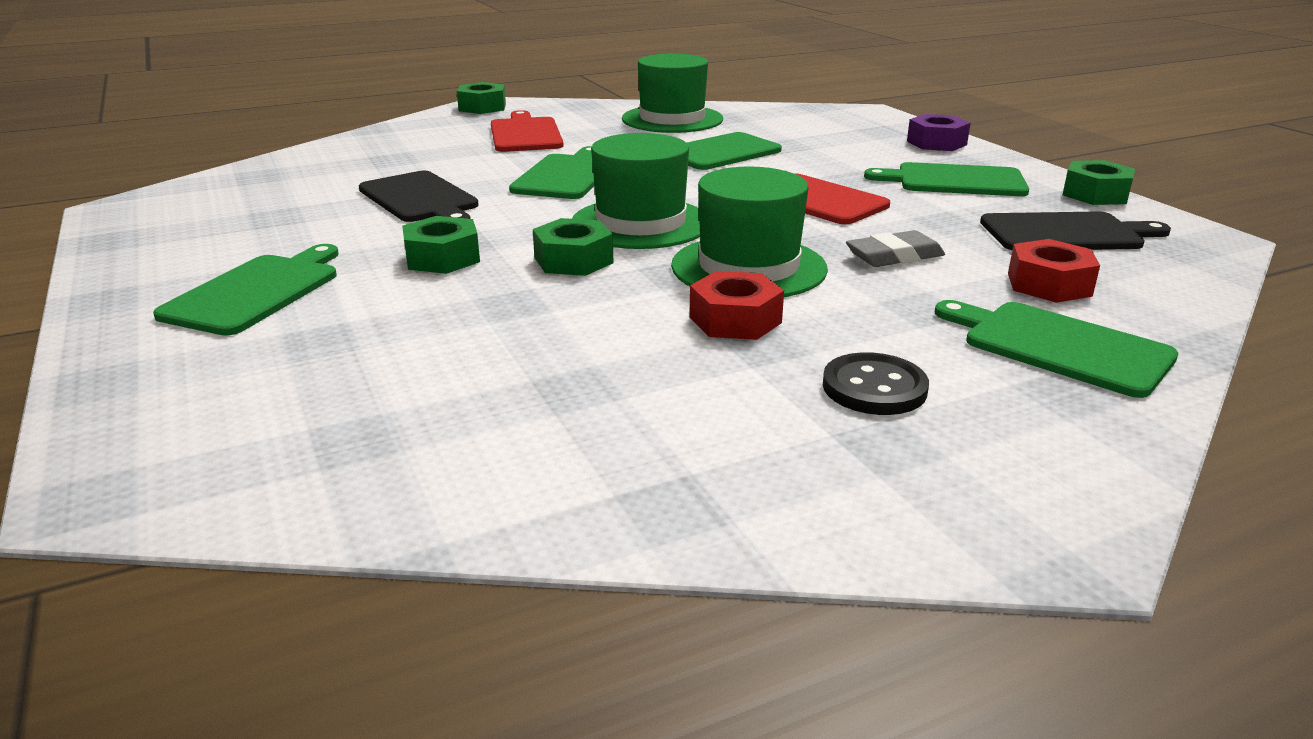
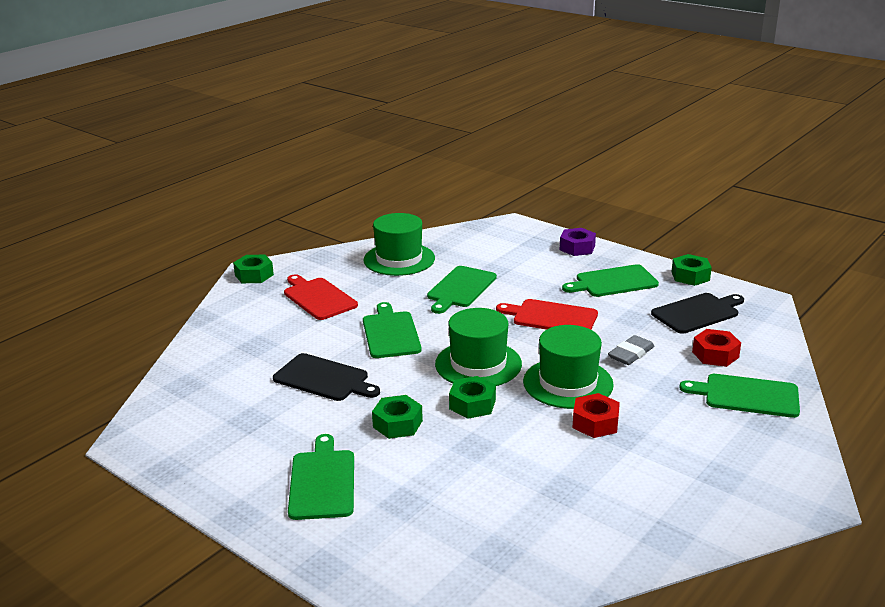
camera: 25 degrees left, 0 degrees up
(874, 388) = (691, 446): black button -> none

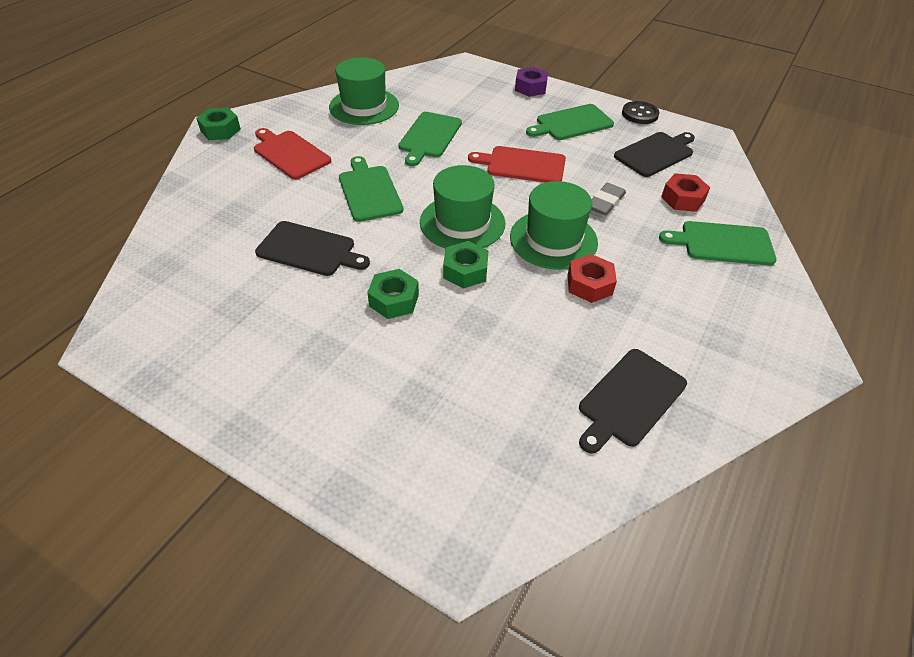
camera: 10 degrees left, 20 degrees up
(322, 481) = (326, 380): green cutting board -> none
(611, 517) = (630, 399): none -> black cutting board
(690, 276) = (640, 114): green nut -> black button

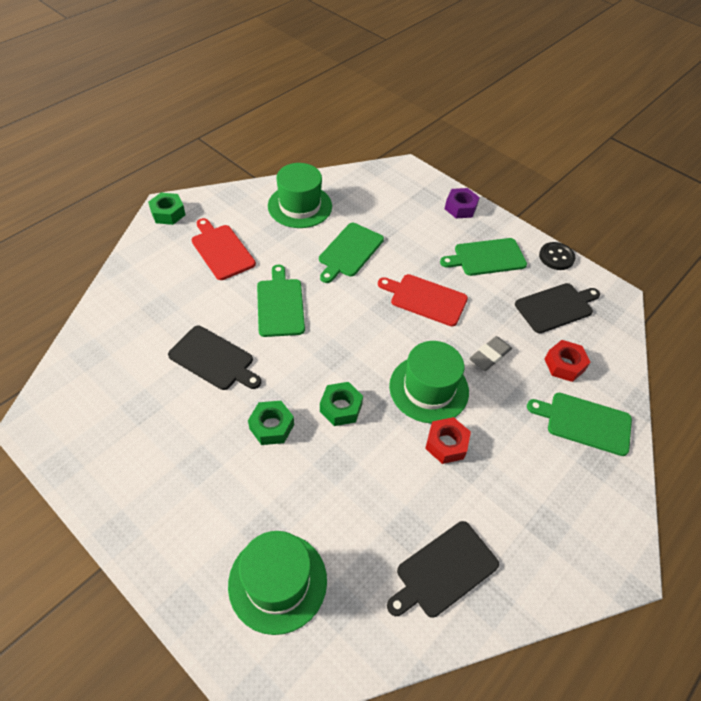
camera: 10 degrees right, 5 degrees up
(462, 222) = (352, 354): green hat -> green hat (277, 582)

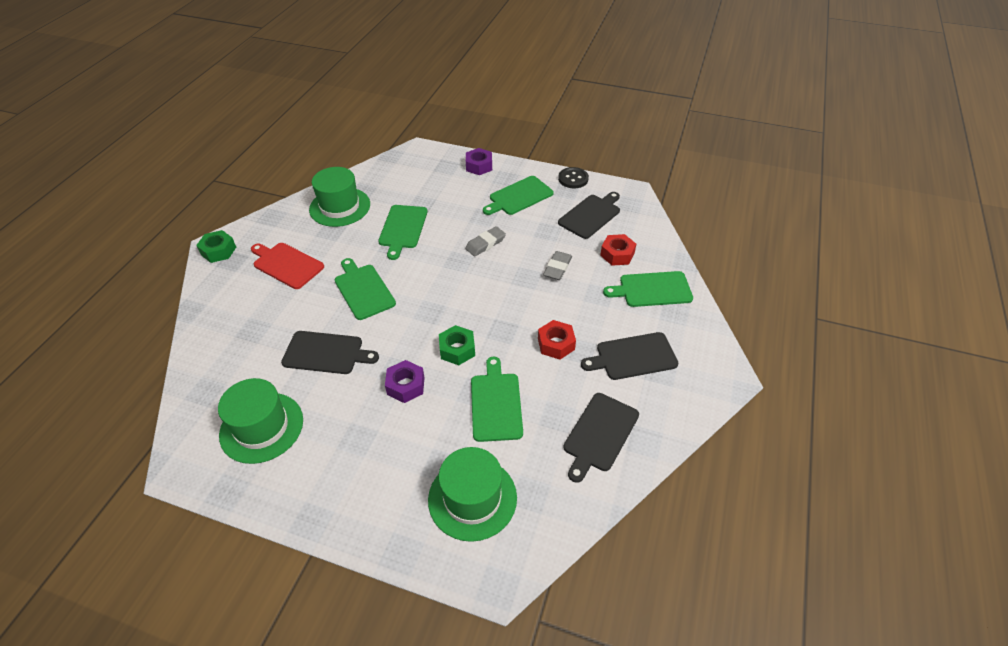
camera: 20 degrees left, 5 degrees down
(271, 426) = (405, 385): green nut -> purple nut
(351, 486) = (496, 403): none -> green cutting board
(426, 299) = (485, 244): red cutting board -> grey eraser
(429, 388) = (521, 309): green hat -> green hat (261, 427)
(524, 494) = (633, 357): none -> black cutting board

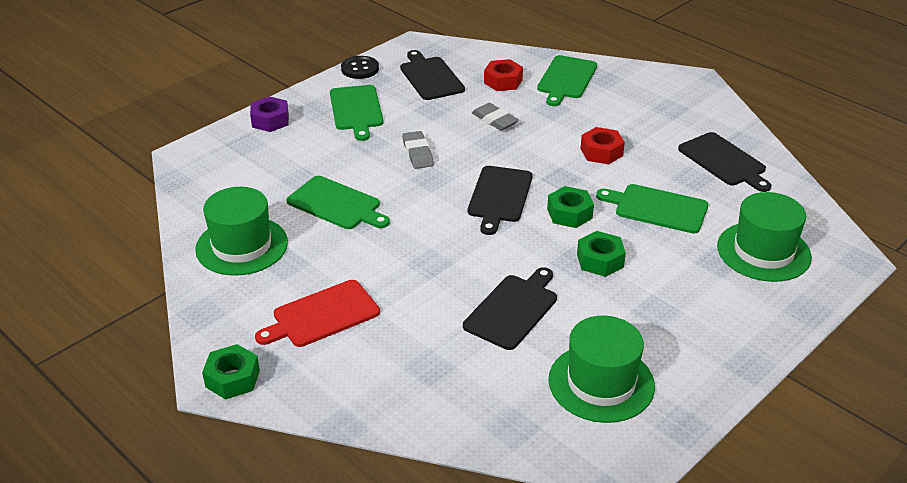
camera: 65 degrees left, 10 degrees down
(363, 290) = (425, 259): green cutting board -> none
(405, 385) = (600, 260): purple nut -> green nut
(633, 357) = (644, 116): black cutting board -> black cutting board (499, 196)

